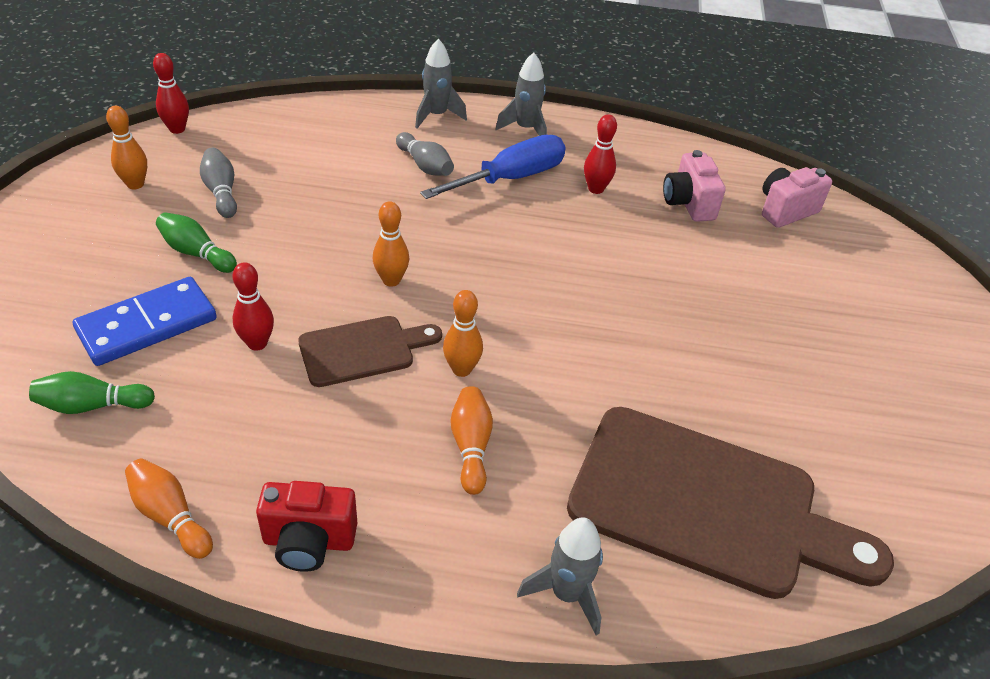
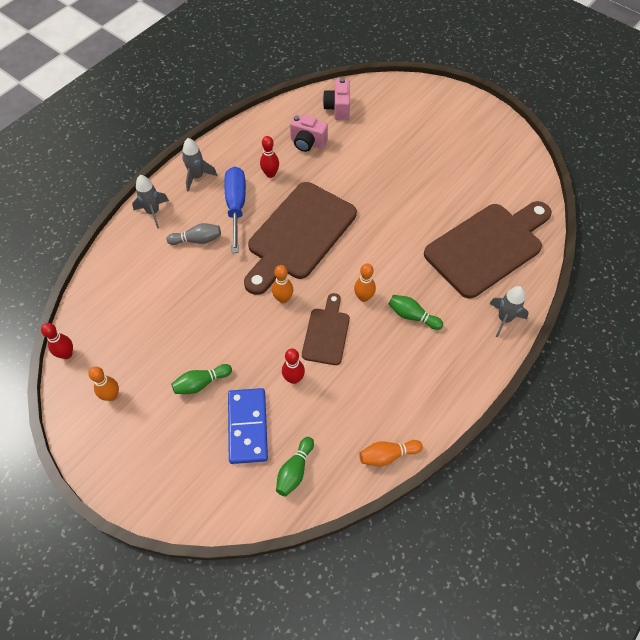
camera: 55 degrees left, 15 degrees up
(221, 192) = (152, 351): grey bowling pin -> none
(309, 542) = (431, 403): red camera -> none
(471, 447) = (412, 316): orange bowling pin -> green bowling pin
(517, 255) = (298, 235): none -> brown cutting board

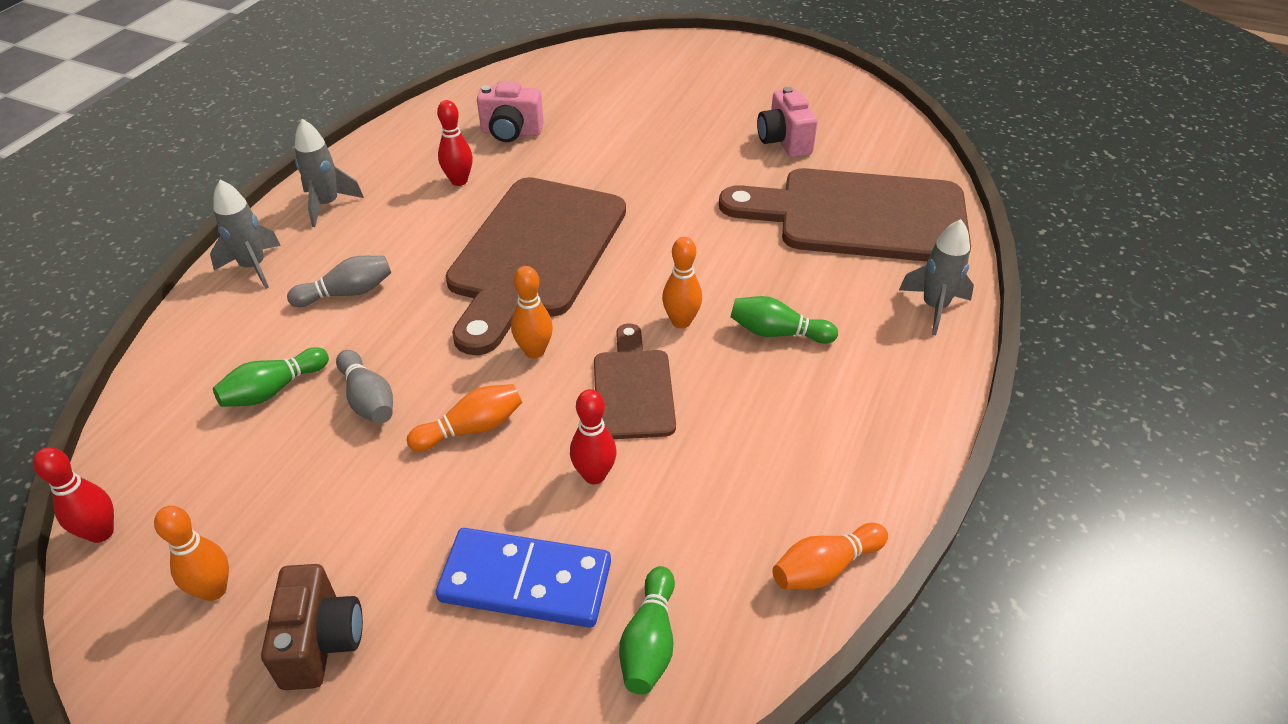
camera: 15 degrees left, 15 degrees down
(153, 433) = (321, 642): none -> brown camera
(196, 309) = (368, 399): none -> grey bowling pin
(201, 383) = (407, 523): green bowling pin -> green bowling pin (273, 390)
(236, 206) = (409, 234): blue screwdriver -> none
(241, 338) = (471, 429): none -> orange bowling pin
(247, 426) = (525, 582): blue domino -> blue domino turned 60 degrees counterclockwise
(338, 108) = (547, 85): pink camera -> pink camera (784, 142)
(487, 247) = (860, 216): brown cutting board -> brown cutting board turned 120 degrees counterclockwise

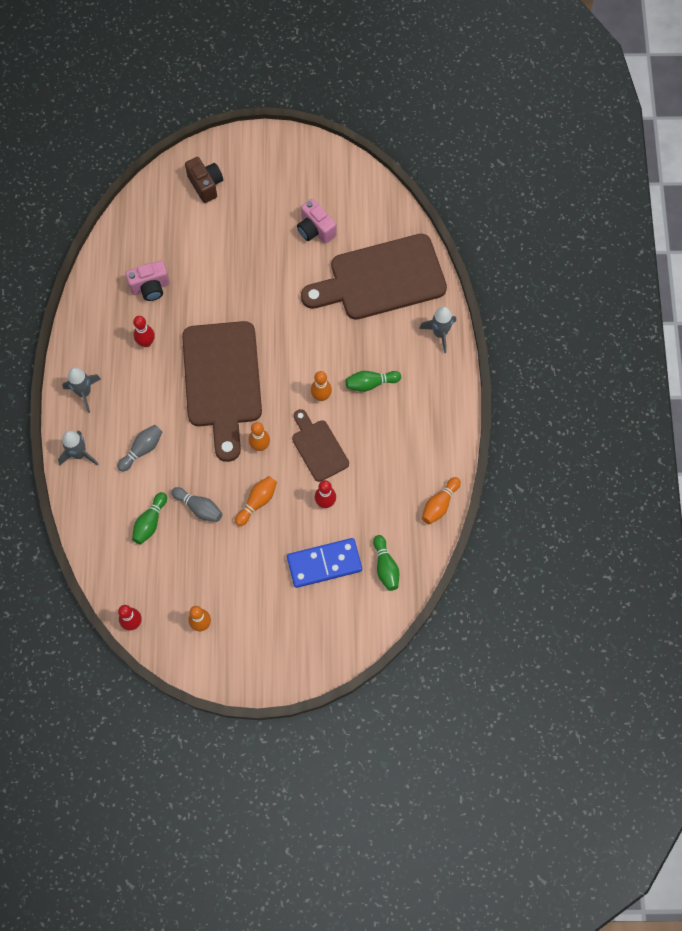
camera: 25 degrees left, 25 degrees up
(321, 642) = (260, 624): brown camera -> brown camera (206, 185)

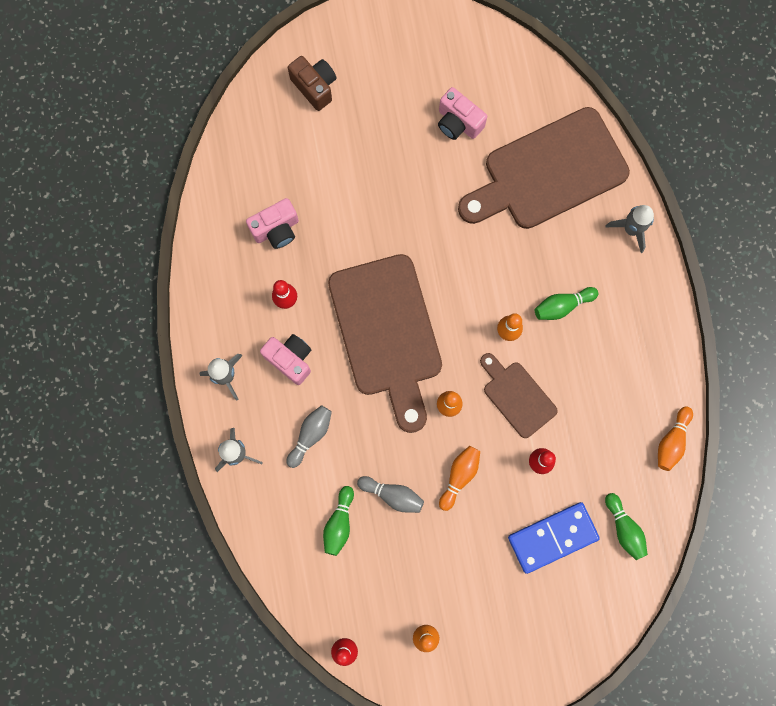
camera: 10 degrees left, 10 degrees up
(139, 388) = (290, 359): none -> pink camera

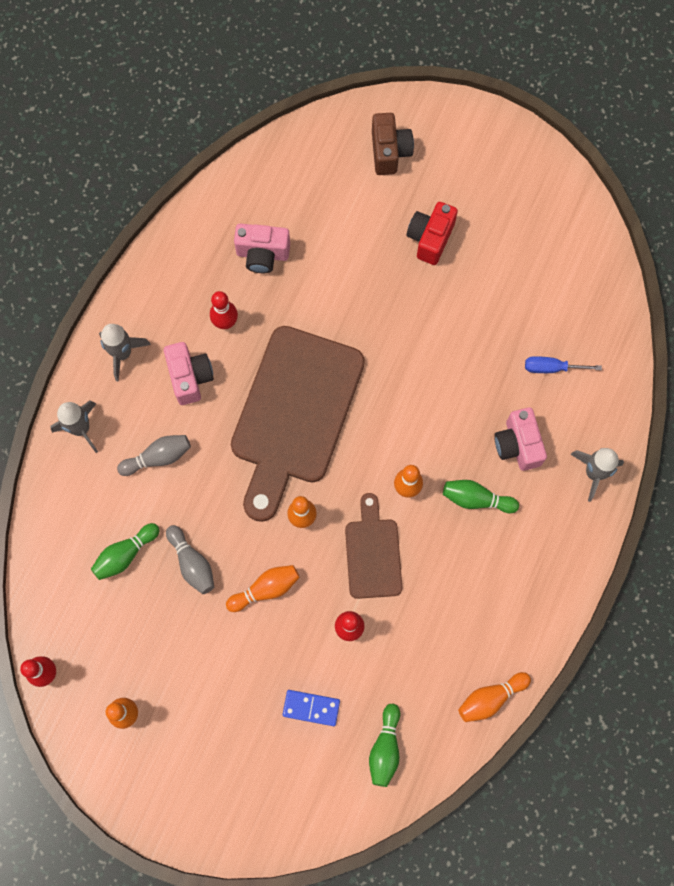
camera: 35 degrees right, 5 degrees down
(392, 134) = (430, 238): none -> red camera
(458, 123) = (498, 268): pink camera -> pink camera (517, 445)
(548, 172) = (552, 368): brown cutting board -> blue screwdriver
(552, 537) = (311, 708): blue domino -> blue domino, size x0.57

